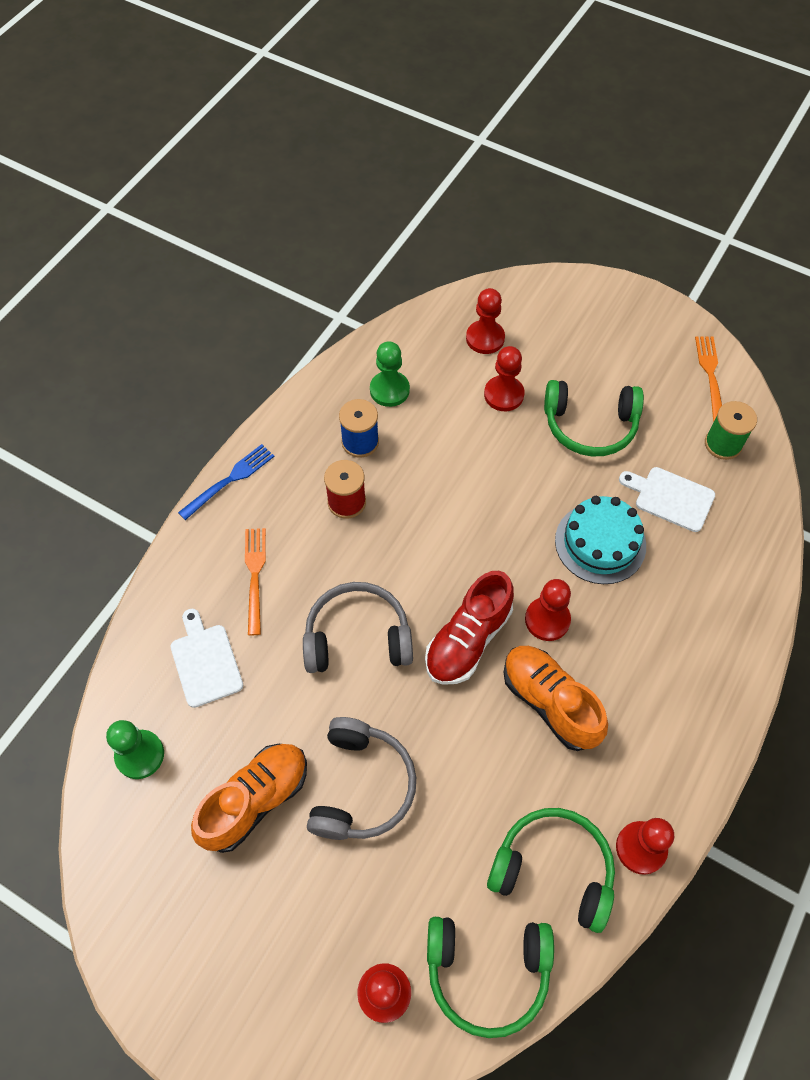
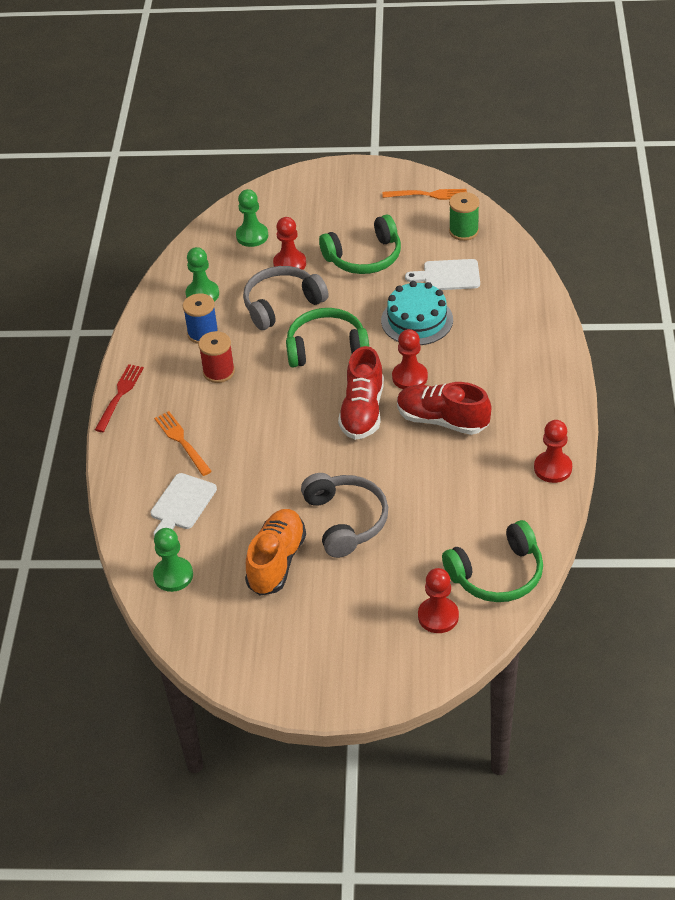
camera: 25 degrees left, 15 degrees down
(205, 661) = (182, 504): white cutting board -> white cutting board turned 105 degrees counterclockwise
(230, 480) = (120, 395): blue fork -> red fork
(357, 637) = (283, 443): grey headphones -> grey headphones (282, 304)
(485, 338) = (252, 236): red pawn -> green pawn
(550, 702) = (442, 420): orange shoe -> red shoe
(553, 870) = (504, 505): green headphones -> green headphones (326, 348)
(710, 374) = (428, 195): orange fork -> orange fork turned 120 degrees clockwise

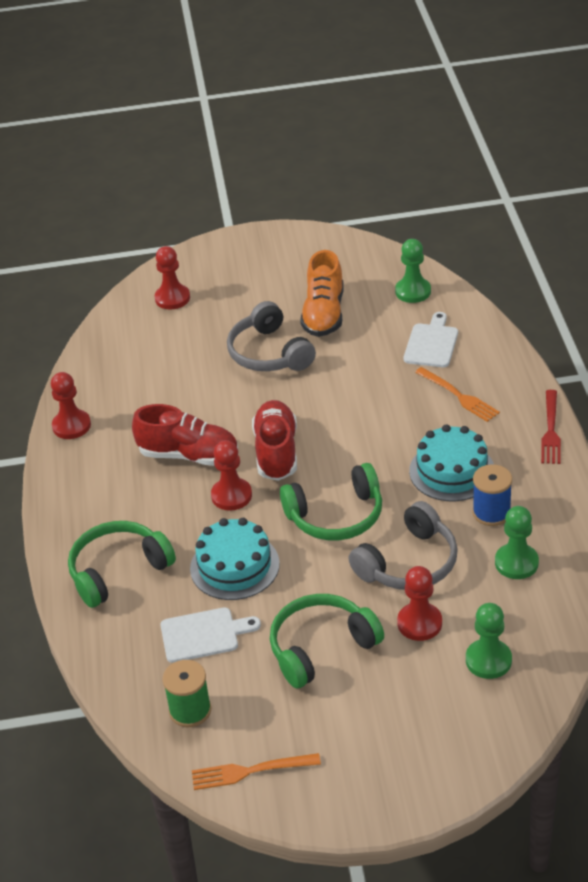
camera: 170 degrees right, 5 degrees down
(219, 372) = (452, 471): red spool -> turquoise cake
(497, 574) = (123, 334): green headphones -> green headphones (118, 570)

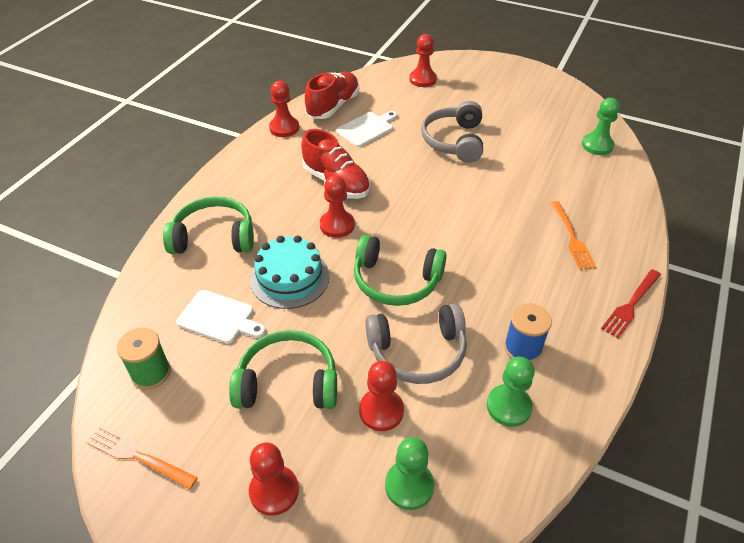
camera: 30 degrees right, 5 degrees up
(276, 452) = (396, 210): red shoe -> red shoe (333, 106)
(324, 314) = (516, 132): orange shoe -> none
(388, 725) = (274, 491): none -> red pawn
(431, 343) = (581, 188): white cutting board -> white cutting board (367, 128)
(452, 471) = (517, 294): turquoise cake -> none

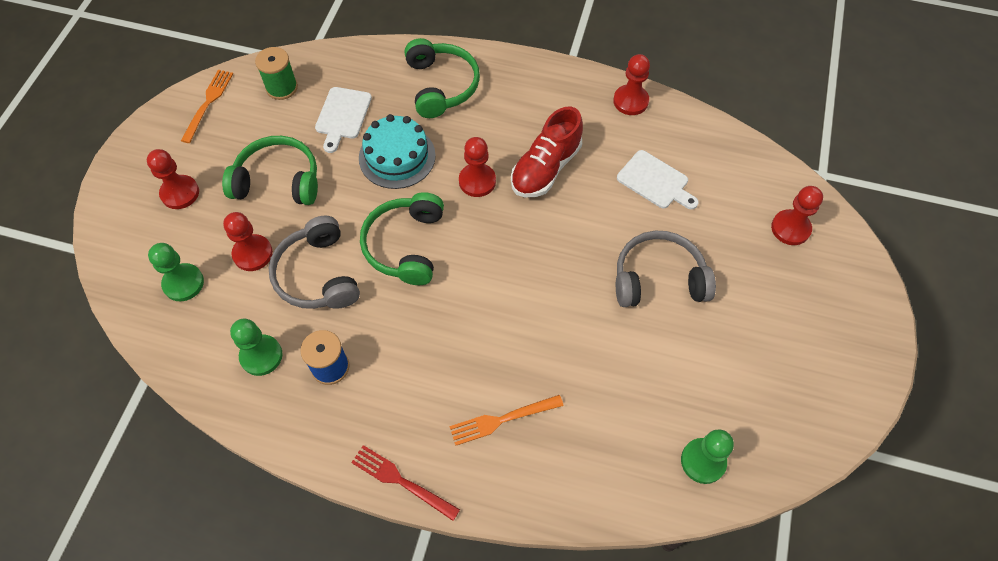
camera: 80 degrees right, 15 degrees up
(288, 382) = (278, 181): green headphones -> green headphones turned 75 degrees counterclockwise
(333, 106) = (690, 139): red shoe -> none

